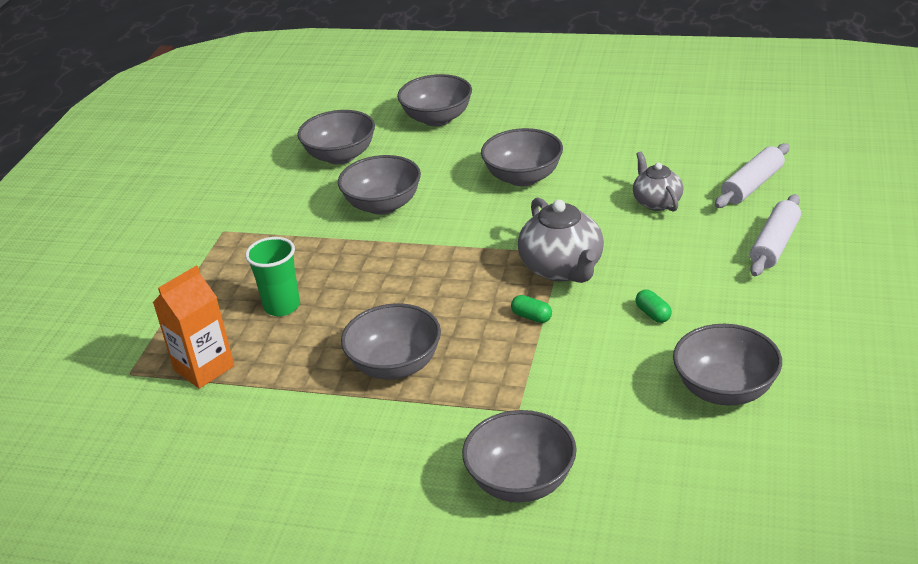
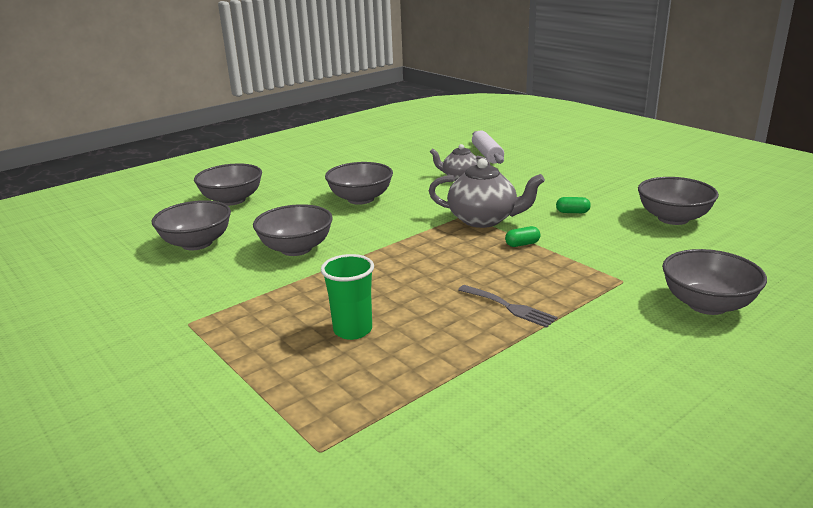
camera: 55 degrees left, 10 degrees down
(204, 368) = (381, 400): orange carton -> none
(395, 365) = (509, 307): grey bowl -> grey fork
(775, 245) = (552, 167): white rolling pin -> none

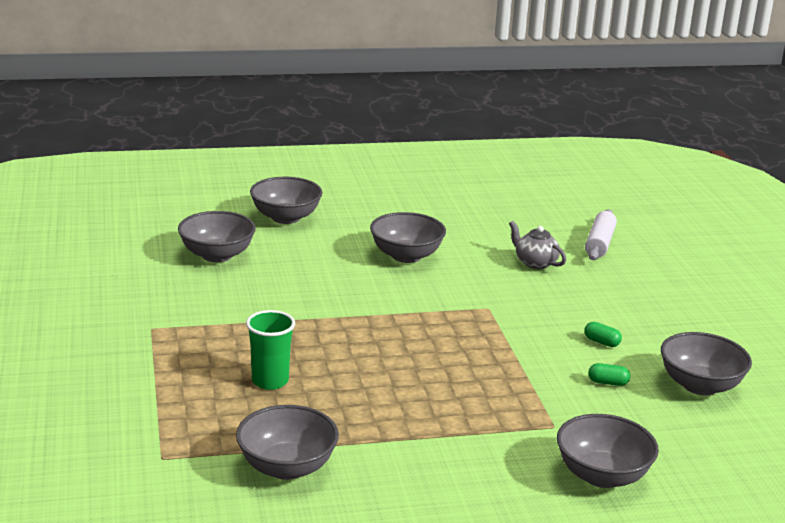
camera: 25 degrees right, 0 degrees up
(296, 249) = (295, 290): grey bowl -> grey bowl (287, 467)
(484, 220) = (500, 319): grey teapot -> none
(509, 307) = (419, 410): grey fork -> none
(522, 244) = (506, 358): green capsule -> green capsule (608, 383)

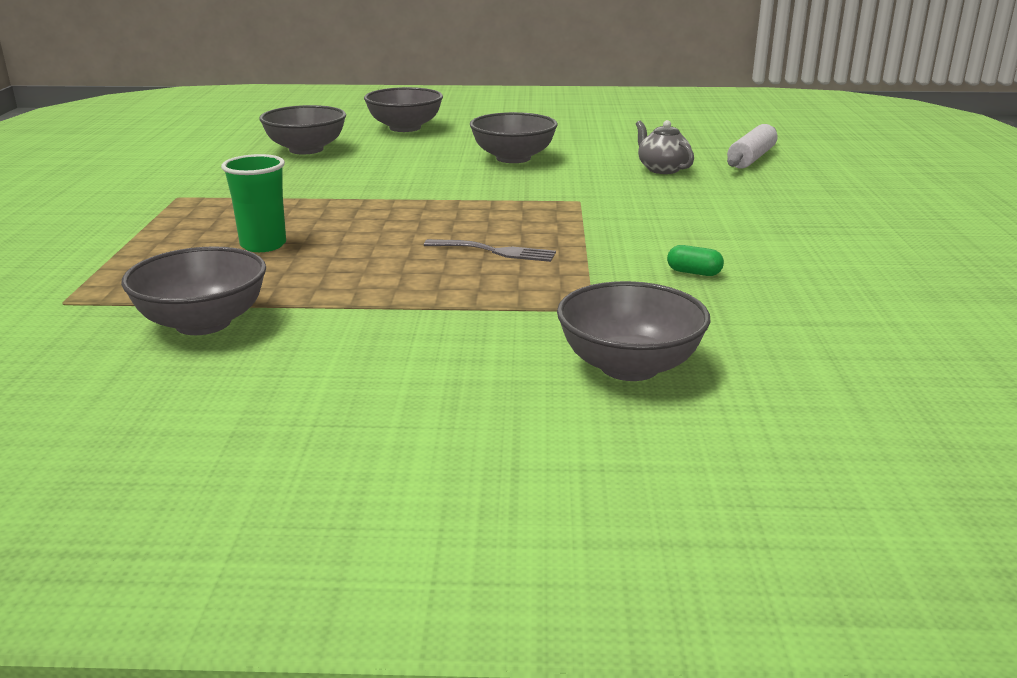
camera: 15 degrees right, 0 degrees up
(455, 373) = (495, 251): none -> grey fork
(601, 342) = (707, 236): green capsule -> none
(700, 385) = (825, 283): grey bowl -> none

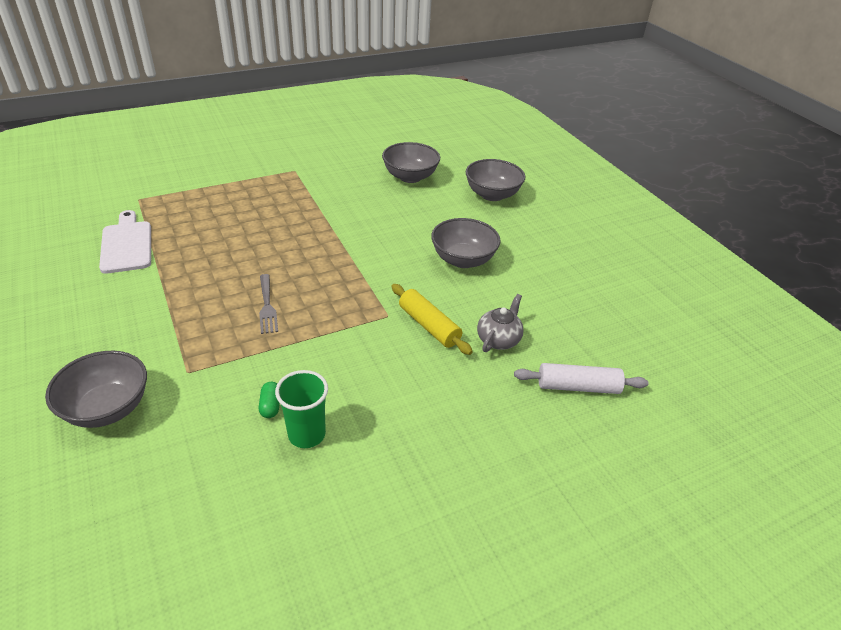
camera: 60 degrees right, 15 degrees up
(203, 323) = (127, 244): grey bowl -> white cutting board
(263, 245) = (236, 223): green cup -> green cup (307, 434)
(615, 188) = (429, 326): none -> yellow rolling pin

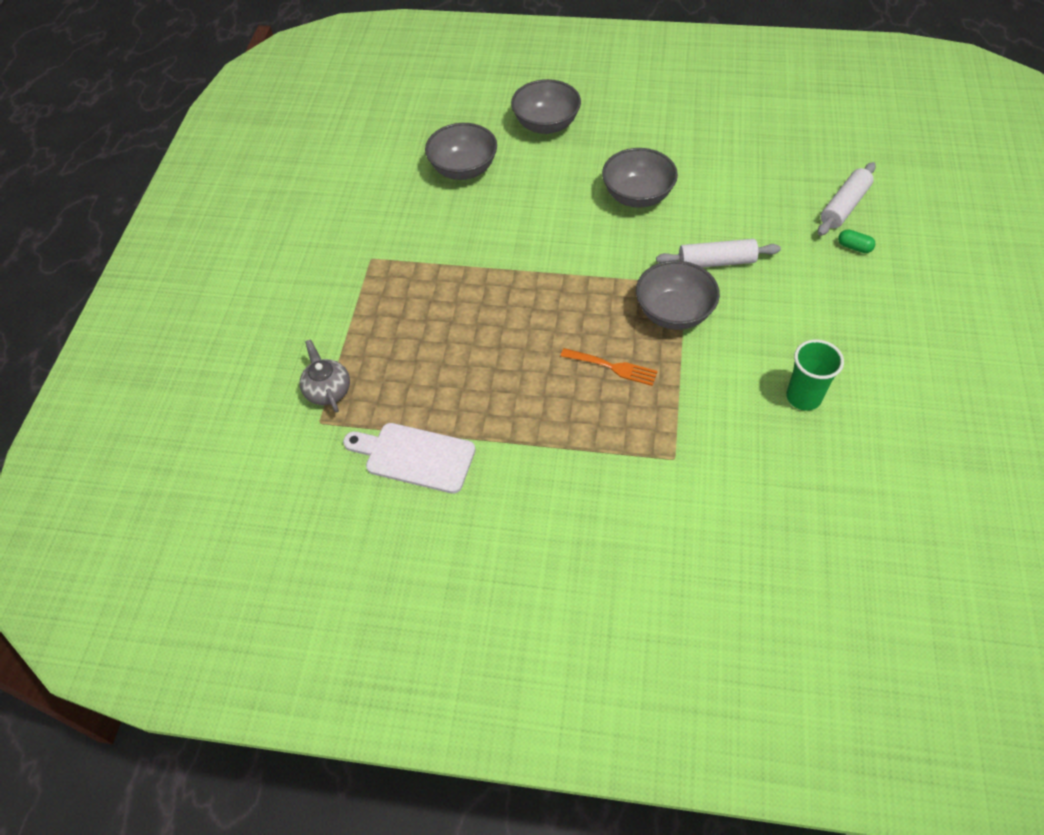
camera: 50 degrees left, 15 degrees up
(107, 408) = (690, 533): grey bowl -> grey bowl (674, 313)
(267, 306) = (613, 367): grey fork -> orange fork
(270, 406) = (755, 410): green capsule -> green capsule (854, 247)
(429, 326) = (716, 262): yellow rolling pin -> white rolling pin
(498, 339) = (762, 225): grey teapot -> grey teapot (328, 390)

